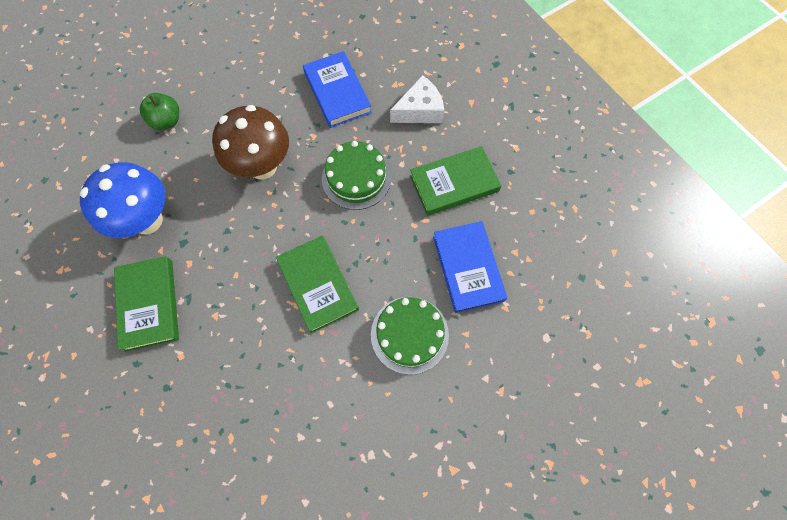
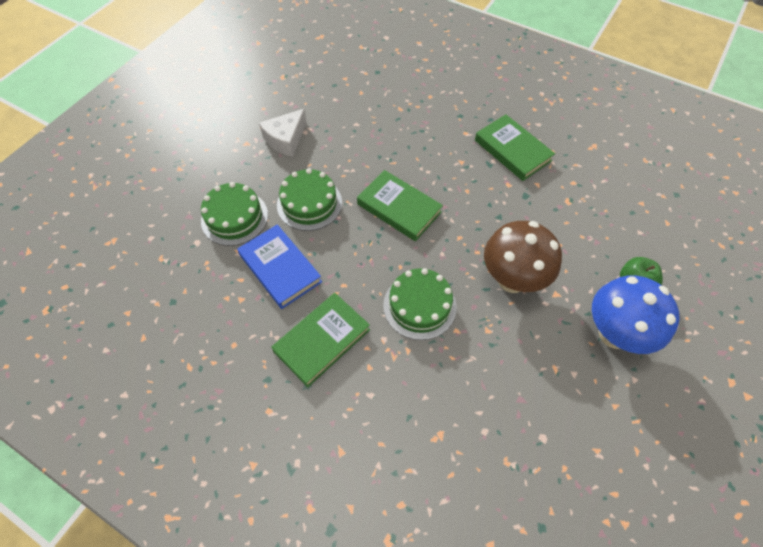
camera: 155 degrees right, 10 degrees down
(147, 220) = (567, 199): blue mushroom -> blue mushroom (614, 334)
(337, 92) = (497, 392): blue book -> none
(420, 110) = (395, 411): white cheese -> white cheese (286, 139)
(498, 353) = (234, 217): none -> green cake

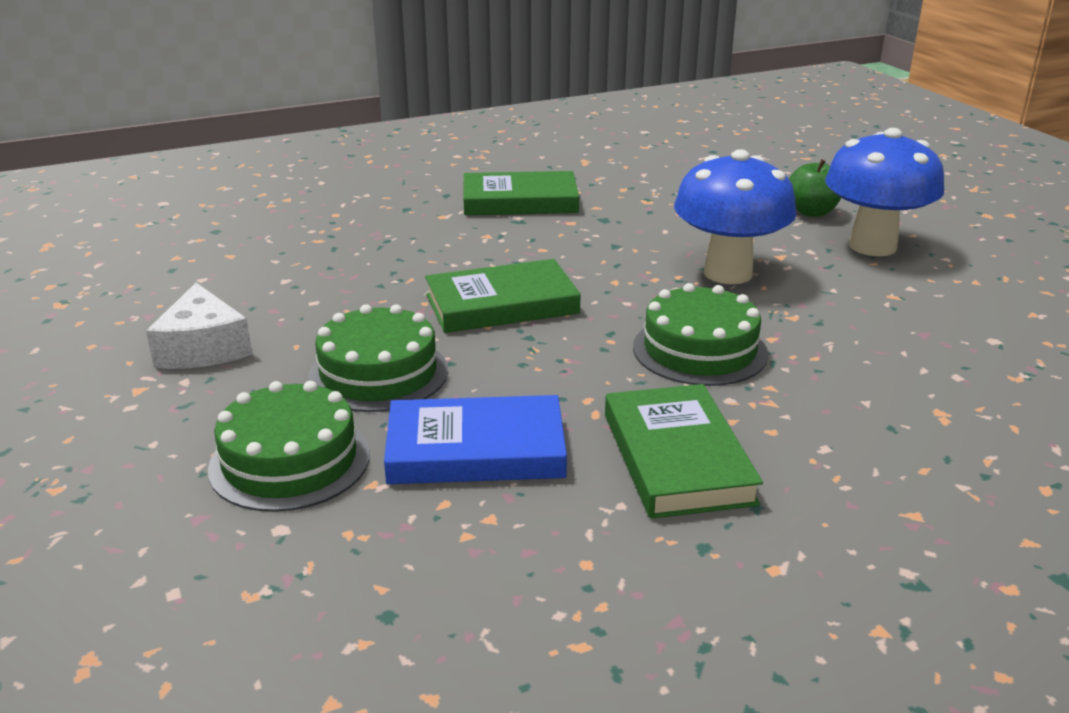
camera: 55 degrees left, 30 degrees down
(512, 279) = (728, 273): brown mushroom -> blue mushroom

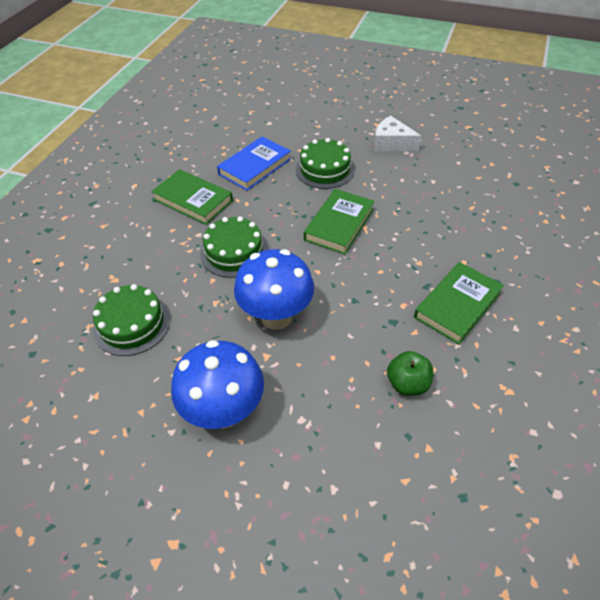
camera: 135 degrees right, 20 degrees up
(290, 461) = (297, 134): green cake -> green cake (132, 324)
(811, 212) = (295, 434): green apple -> green apple (407, 384)

